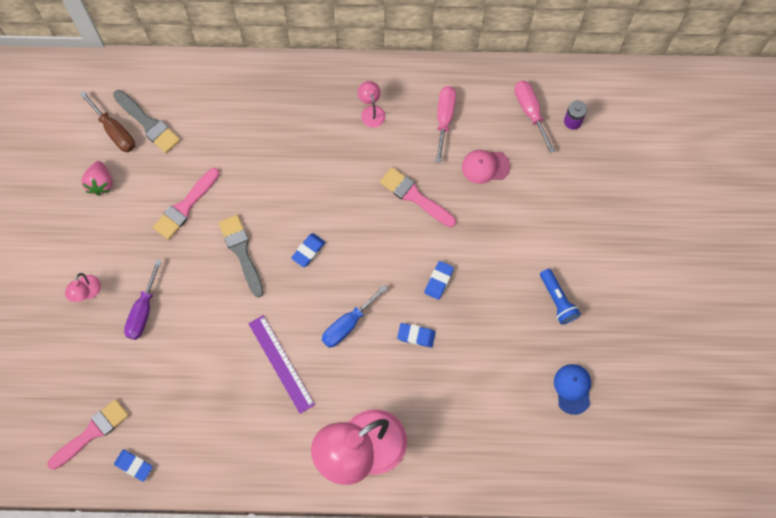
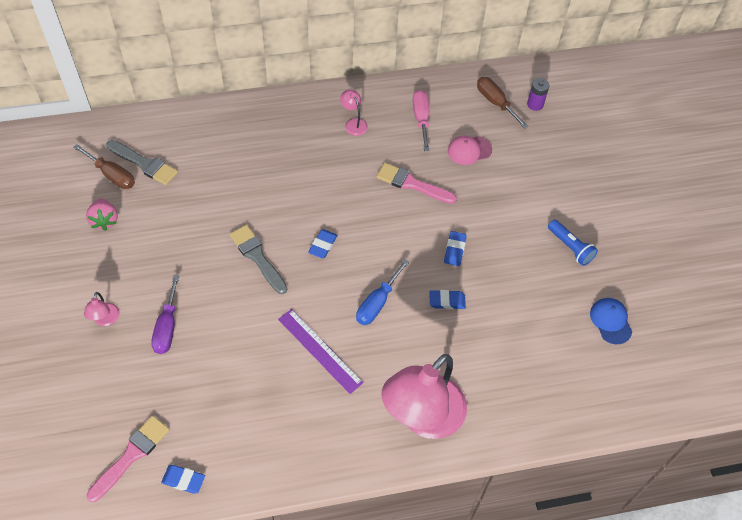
camera: 15 degrees left, 15 degrees down
(185, 206) = (193, 227): pink brush -> none
(530, 111) = (495, 102): pink screwdriver -> brown screwdriver

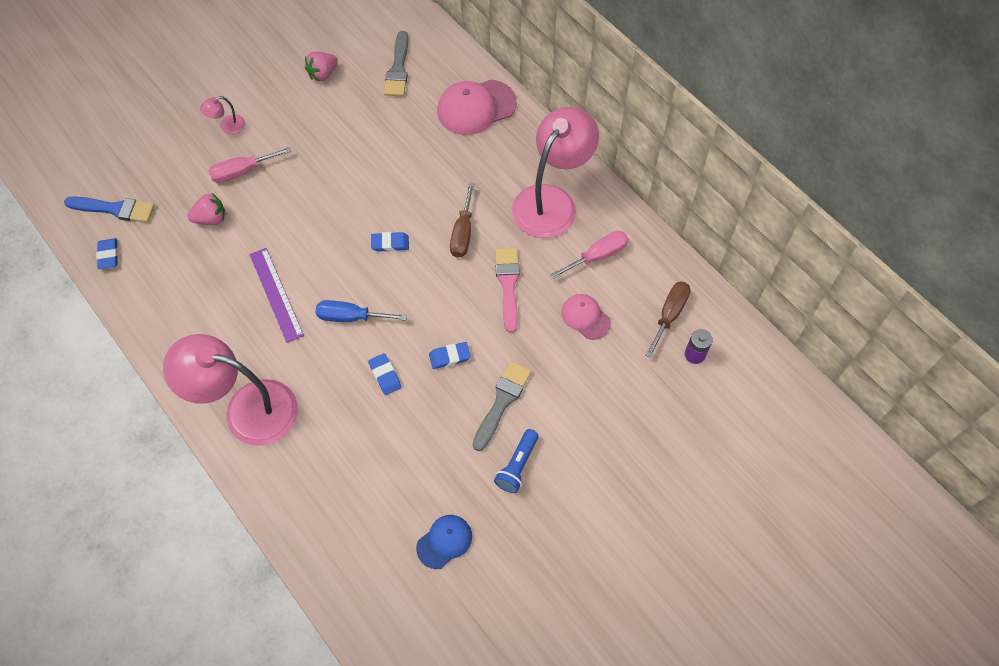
camera: 65 degrees right, 5 degrees up
(112, 175) = (372, 54): brown screwdriver -> brown screwdriver (463, 233)
(131, 455) = (115, 209): pink brush -> blue brush
(167, 327) = (242, 171): purple screwdriver -> pink screwdriver
(203, 373) = (211, 219): none -> pink strawberry
(228, 129) = (476, 107): none -> pink cap
(257, 257) = (348, 199): grey brush -> grey brush (502, 402)
(320, 350) = (276, 294): purple ruler -> purple ruler turned 45 degrees counterclockwise
(353, 123) = (551, 201): pink lamp -> pink lamp, size x2.50

